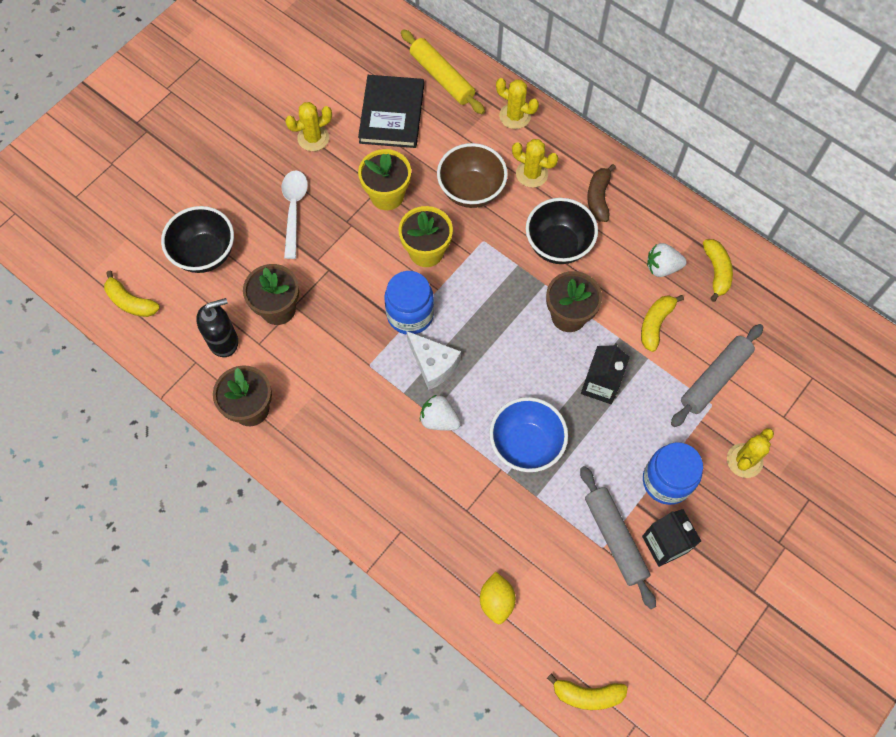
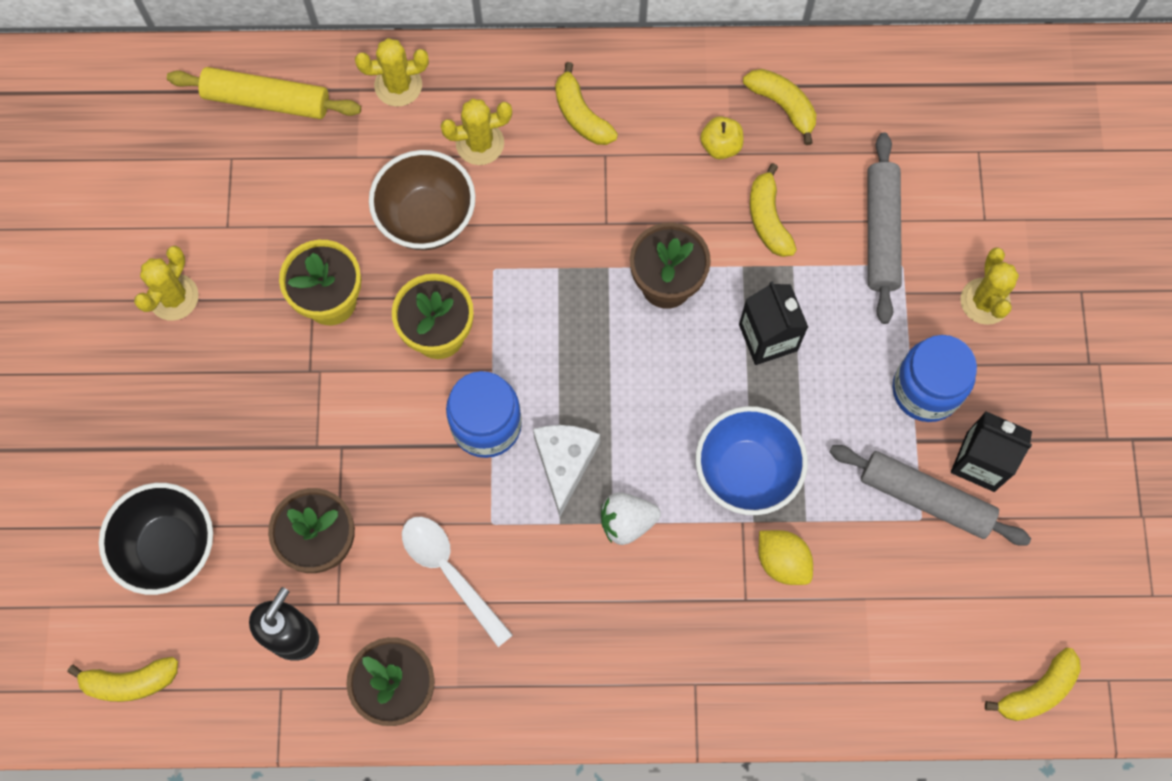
camera: 40 degrees left, 5 degrees up
(294, 210) = (232, 406): white spoon -> white spoon (450, 572)
(392, 114) = (245, 193): black book -> none
(433, 364) = (564, 463): white cheese -> white cheese turned 90 degrees counterclockwise
(496, 601) = (862, 672): yellow lemon -> yellow lemon (782, 561)
(558, 245) = (584, 209): black bowl -> none
(598, 197) = (581, 115): brown banana -> yellow banana
(662, 267) = (720, 146): white strawberry -> yellow apple

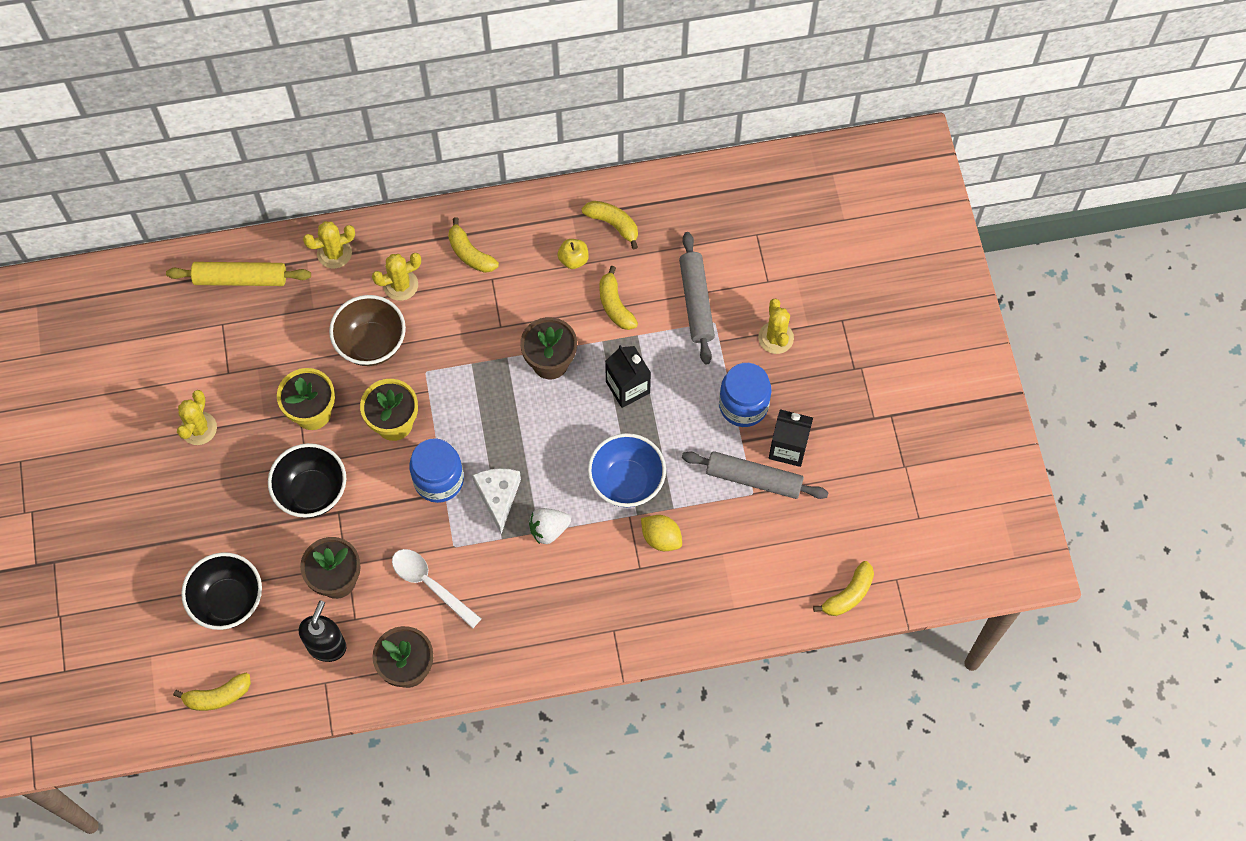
camera: 10 degrees left, 5 degrees down
(311, 413) = (312, 492): none -> black bowl

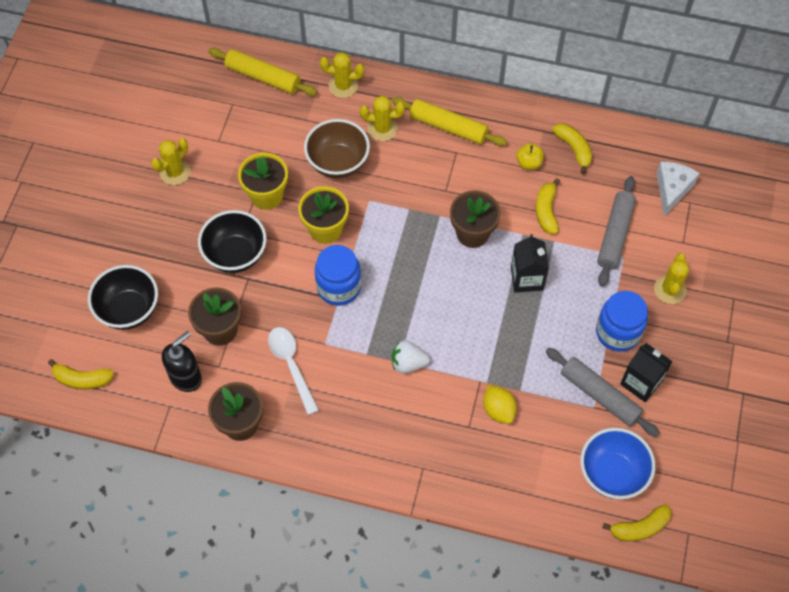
camera: 25 degrees right, 5 degrees down
(470, 253) = (448, 127): yellow banana -> yellow rolling pin
(498, 497) = (380, 320): white cheese -> white cheese (672, 189)
(626, 482) = (490, 353): blue bowl -> blue bowl (612, 474)

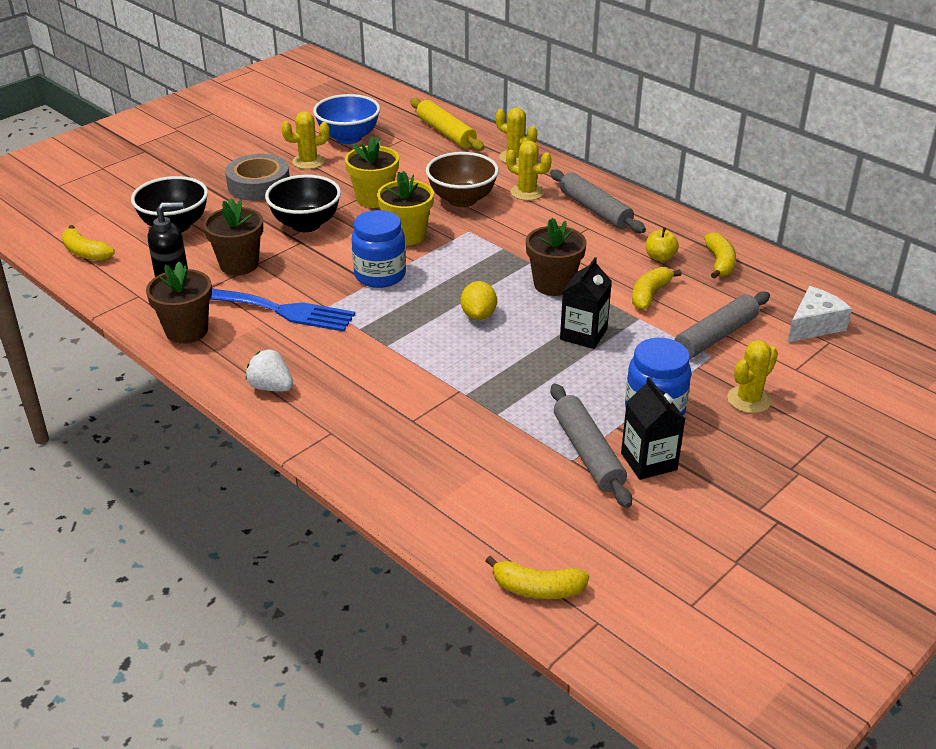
camera: 30 degrees right, 25 degrees down
(157, 223) = (259, 185): none -> grey tape
(291, 365) = (278, 310): white spoon -> blue fork
(408, 363) = (395, 350): white strawberry -> white strawberry (271, 387)
(448, 127) = (595, 210): yellow rolling pin -> grey rolling pin
(498, 410) = (458, 420): yellow lemon -> yellow lemon (478, 315)
(612, 474) = (544, 525): blue bowl -> blue bowl (348, 138)

